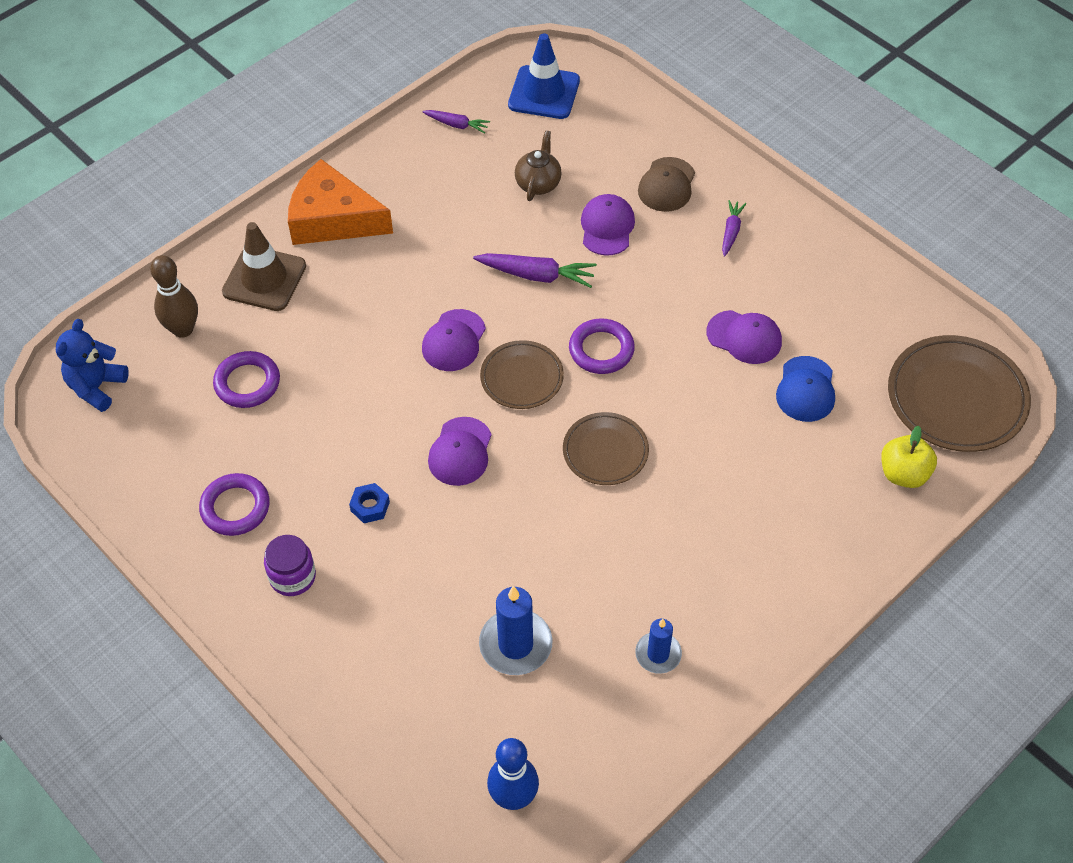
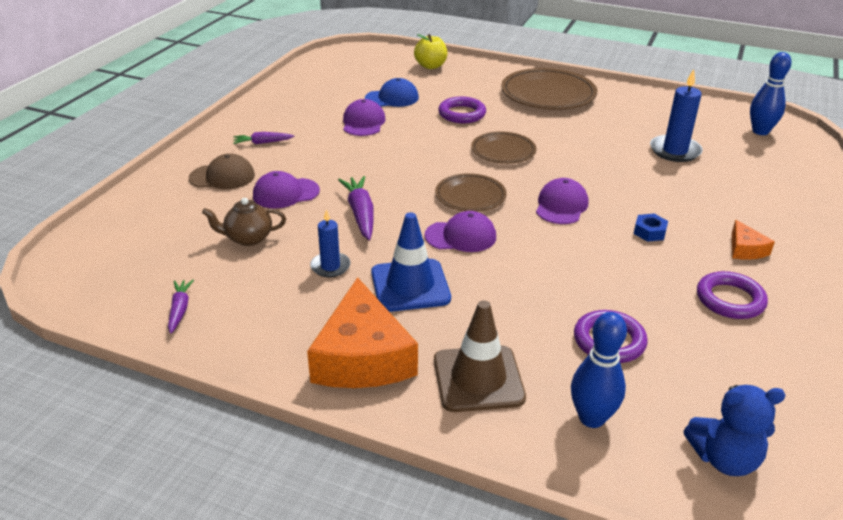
camera: 115 degrees left, 20 degrees down
(183, 329) = (591, 418): brown bowling pin -> blue bowling pin
(292, 577) = (745, 249): purple jar -> orange cheese
(460, 452) = (561, 206): purple cap -> purple cap turned 60 degrees counterclockwise
(544, 93) = (113, 265): blue traffic cone -> blue traffic cone (410, 286)
(601, 350) = (416, 170): purple ring -> purple ring (462, 114)
(658, 654) = (623, 109): blue candle -> blue candle (330, 266)
(956, 398) = (363, 60): brown plate -> brown plate (548, 94)

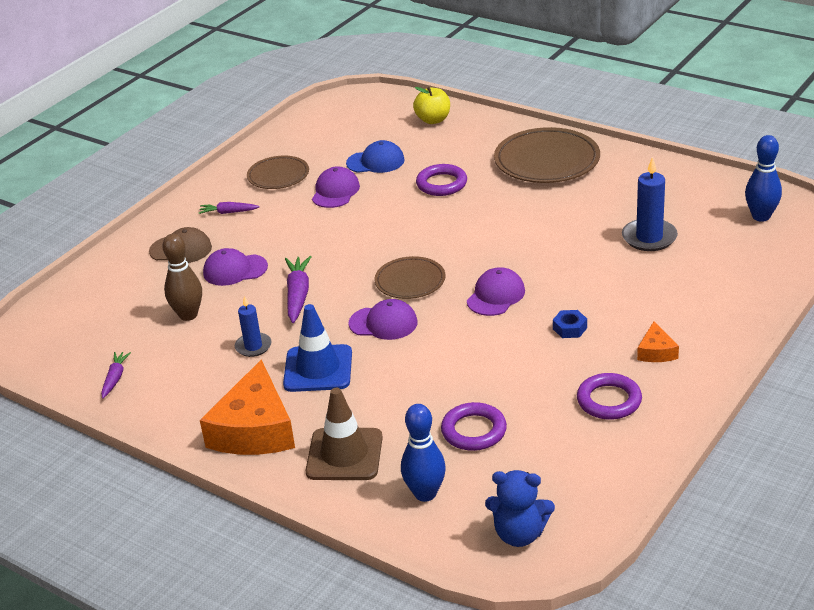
camera: 15 degrees right, 0 degrees up
(248, 238) = (188, 315): brown teapot -> brown bowling pin
(503, 151) = (465, 231): brown plate -> brown plate (278, 176)

